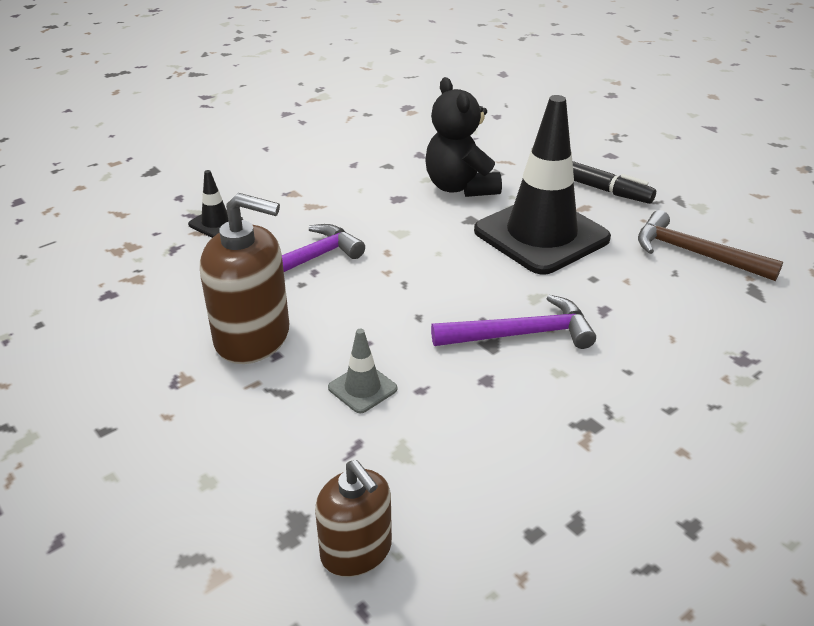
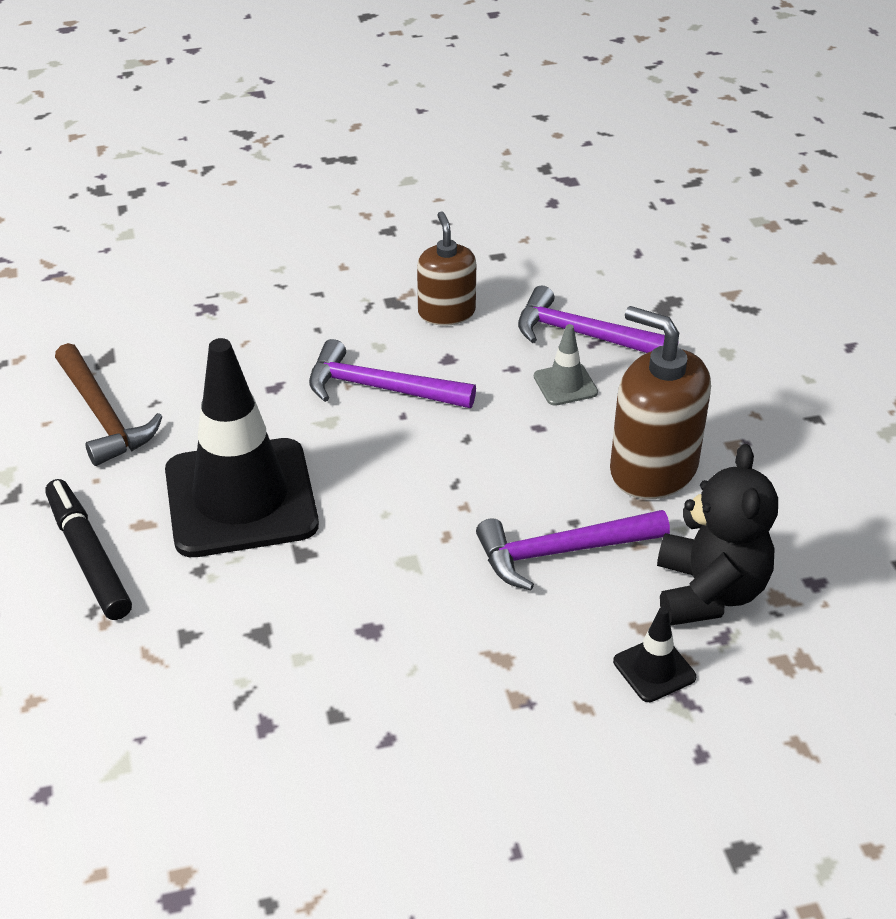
camera: 155 degrees left, 5 degrees up
(356, 551) = (627, 280): brown soap dispenser -> brown soap dispenser (446, 312)
(370, 451) = (585, 335): none -> purple hammer
(460, 187) = (266, 620): black teddy bear -> black teddy bear (708, 592)

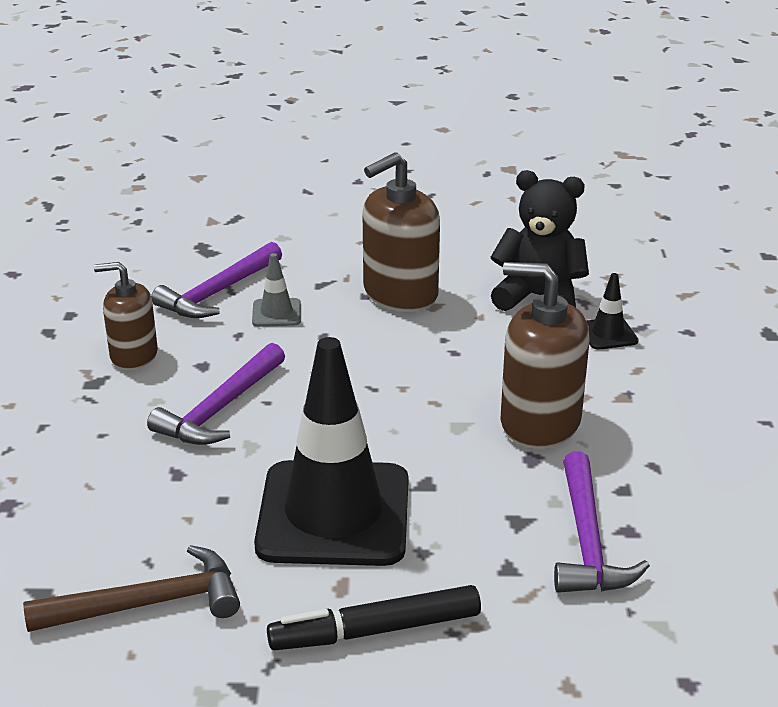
camera: 75 degrees left, 10 degrees down
(438, 627) = (539, 422): none -> brown soap dispenser
(561, 551) = (475, 350): purple hammer -> purple hammer (586, 541)

